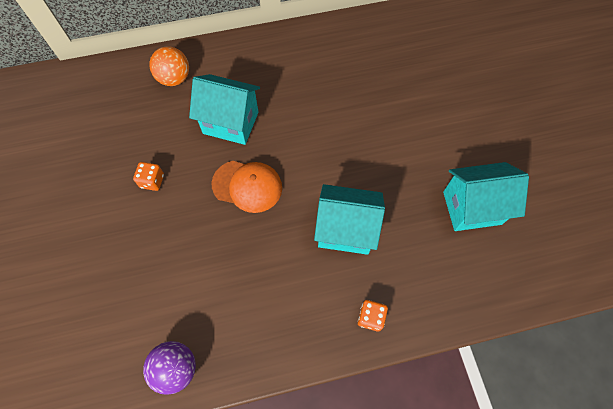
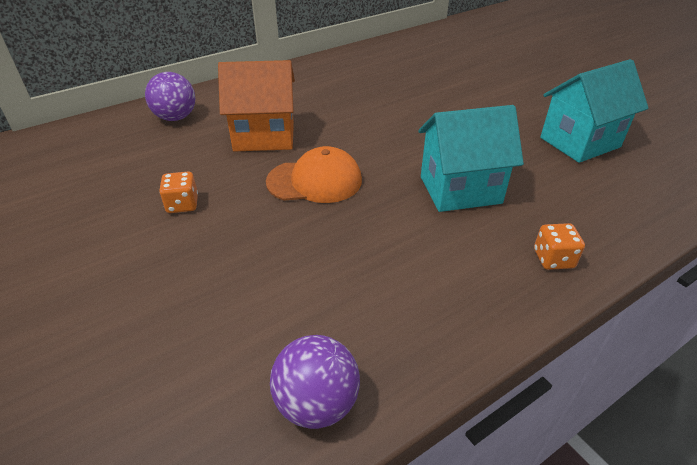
camera: 20 degrees left, 25 degrees down
(174, 78) = (176, 118): orange ball -> purple ball
(231, 123) = (264, 136): turquoise house -> orange house

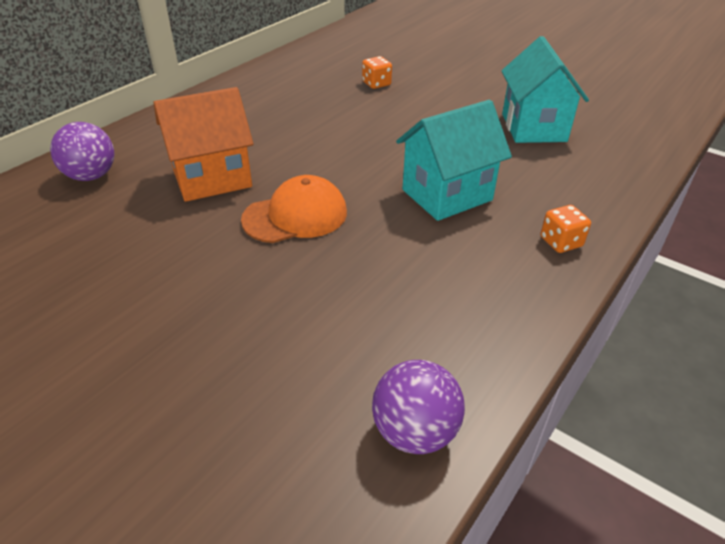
camera: 20 degrees left, 0 degrees up
(182, 204) = (158, 272): orange dice -> orange dice (376, 84)
(579, 142) = (533, 127): turquoise house -> turquoise house turned 45 degrees counterclockwise

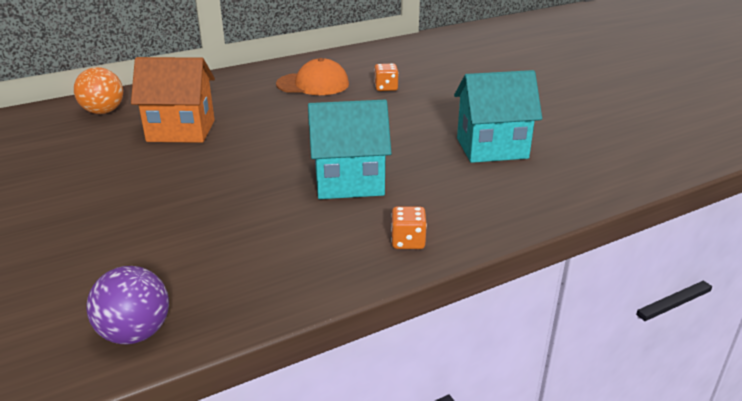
camera: 25 degrees right, 10 degrees down
(91, 176) = (103, 112): purple ball -> orange ball
(295, 216) = (212, 169): orange cap -> orange cap (313, 84)
(533, 127) = (492, 148): turquoise house -> turquoise house turned 60 degrees clockwise

